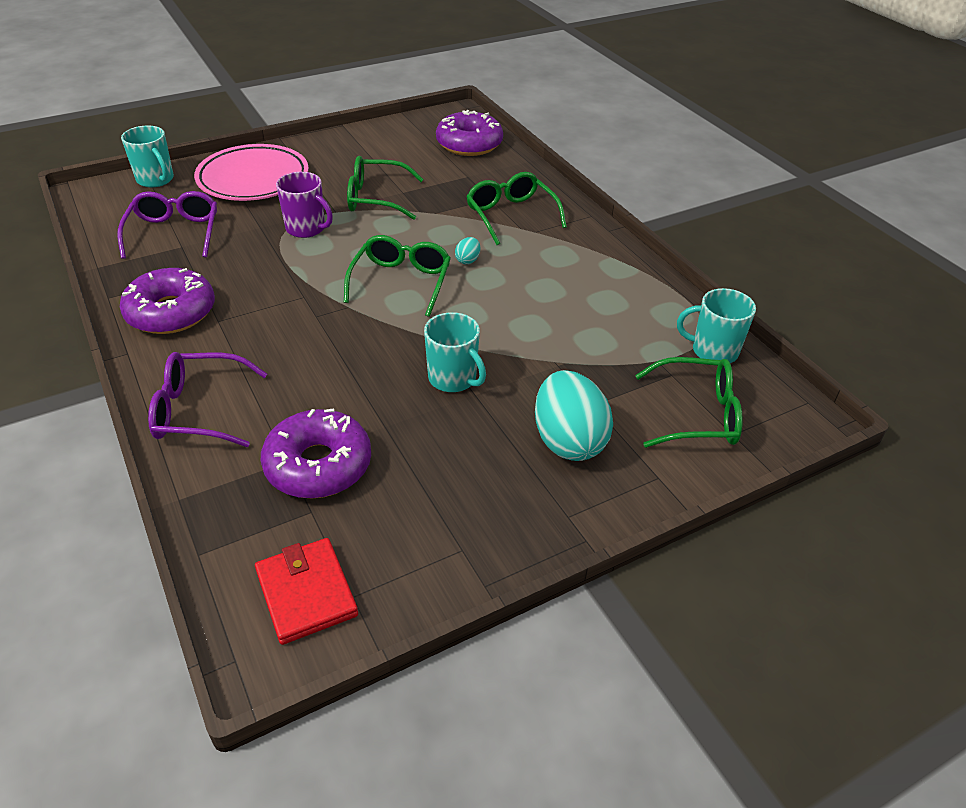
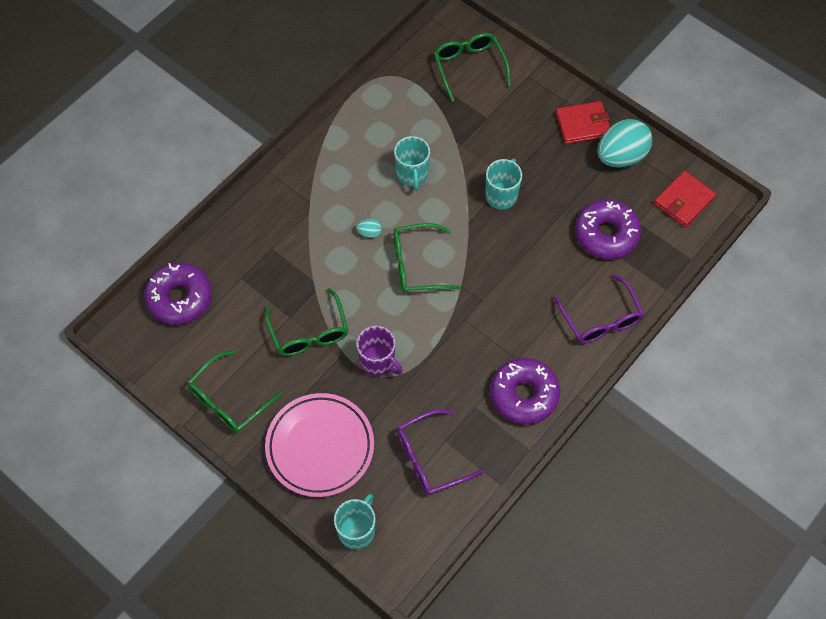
camera: 110 degrees left, 20 degrees up
(306, 228) = (378, 362): purple mug -> purple mug turned 120 degrees clockwise
(511, 215) = (292, 225): green glasses -> green glasses (229, 400)
(531, 512) = (583, 124): none -> red wallet
(568, 440) = (523, 122): turquoise egg -> turquoise egg (621, 156)
(713, 351) = (405, 68): turquoise mug -> turquoise mug (412, 175)

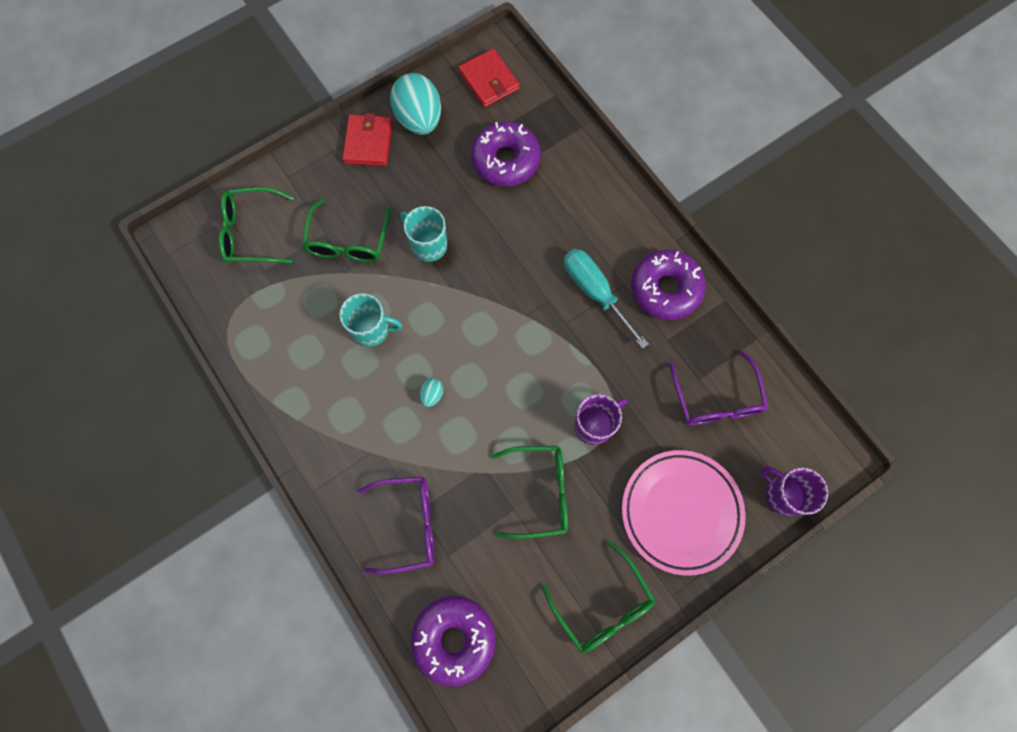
camera: 75 degrees left, 10 degrees up
(357, 530) = (782, 494): turquoise mug -> purple mug
(417, 265) = (487, 354): green glasses -> green glasses (348, 241)
(501, 336) = (595, 292): none -> turquoise screwdriver
(600, 318) = (599, 194): purple glasses -> purple glasses (408, 524)

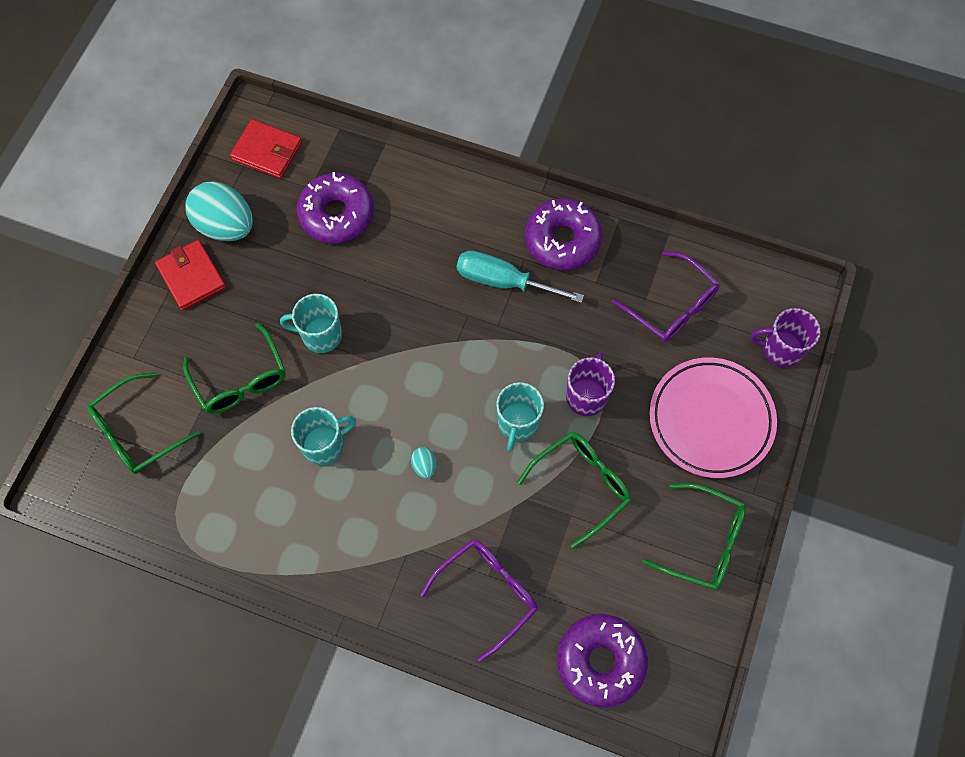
camera: 35 degrees left, 5 degrees down
(525, 410) = (517, 423): none -> turquoise mug

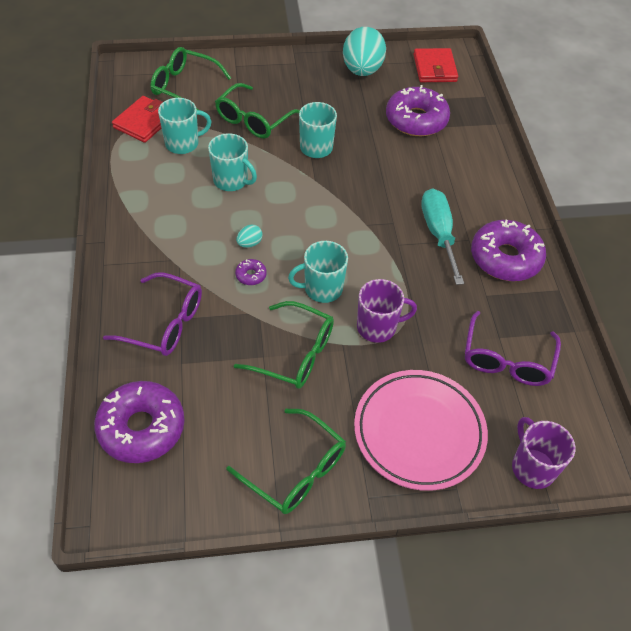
camera: 60 degrees right, 15 degrees down
(191, 277) = (312, 69): red wallet -> red wallet (144, 122)
(236, 472) = (183, 143): none -> turquoise mug
(467, 483) = (251, 275): none -> purple donut
(703, 542) = (295, 470): green glasses -> green glasses turned 45 degrees counterclockwise

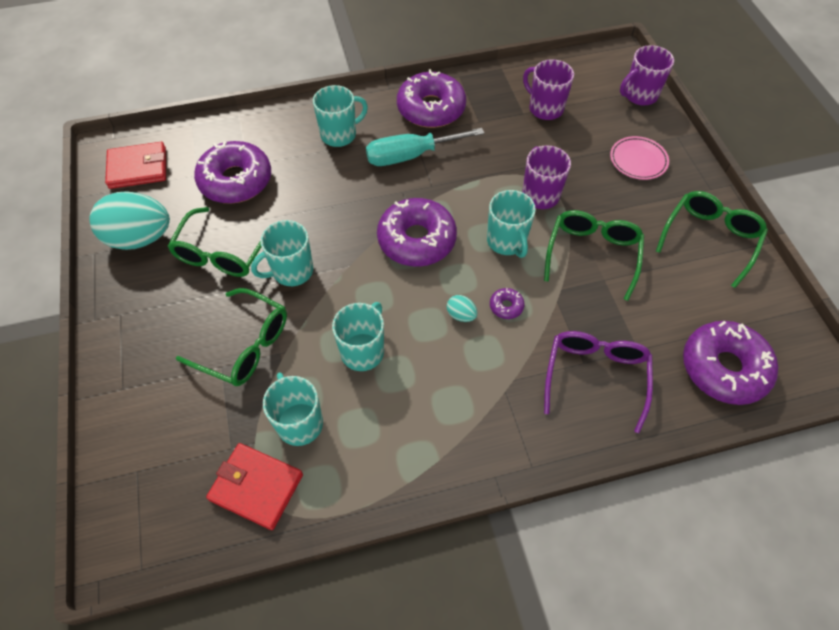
camera: 95 degrees left, 5 degrees up
(184, 87) = (172, 449): green glasses -> green glasses (222, 252)
(335, 225) = (416, 240): none -> purple donut
(419, 432) = (638, 161): pink plate -> pink plate, size x0.52
(469, 187) = (339, 135): none -> turquoise mug
(507, 359) = (545, 108): purple glasses -> purple mug

